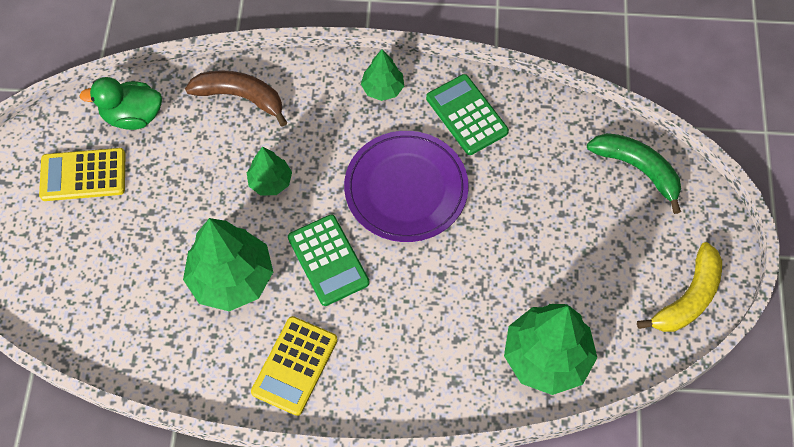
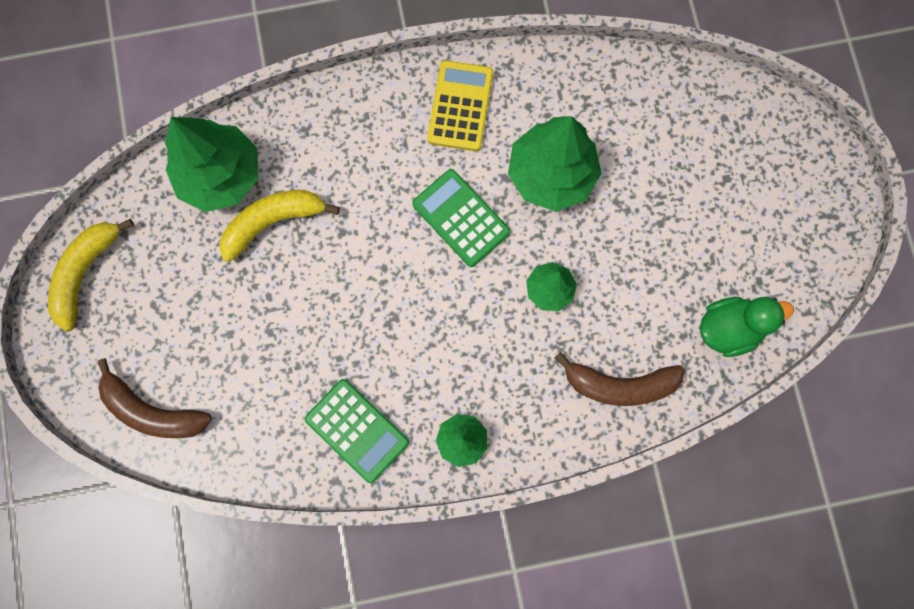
camera: 165 degrees right, 15 degrees up
(83, 175) = (749, 245): yellow calculator -> none
(406, 189) = (402, 319): purple plate -> none
(503, 300) = (273, 222): none -> yellow banana
(638, 169) = (152, 410): green banana -> brown banana

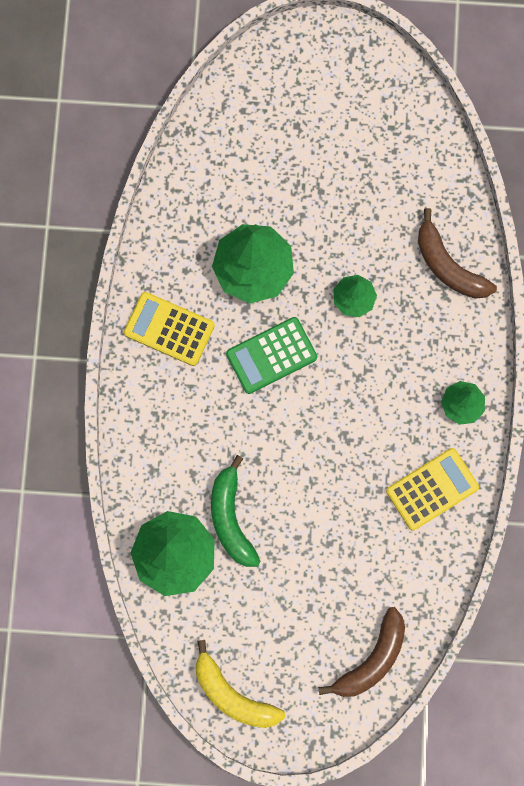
camera: 75 degrees left, 0 degrees up
(273, 222) = (231, 518): yellow banana -> green banana
(357, 430) = (432, 489): green calculator -> yellow calculator
(619, 384) = (448, 265): brown banana -> brown banana turned 120 degrees clockwise
(728, 328) = (424, 164): green duck -> none

